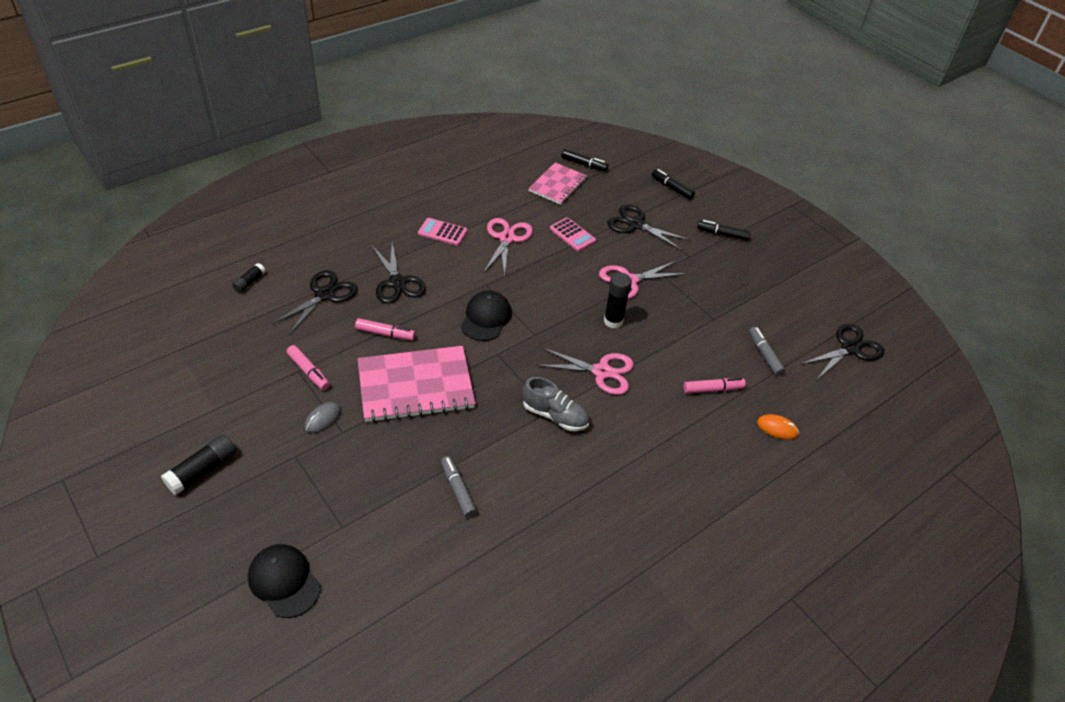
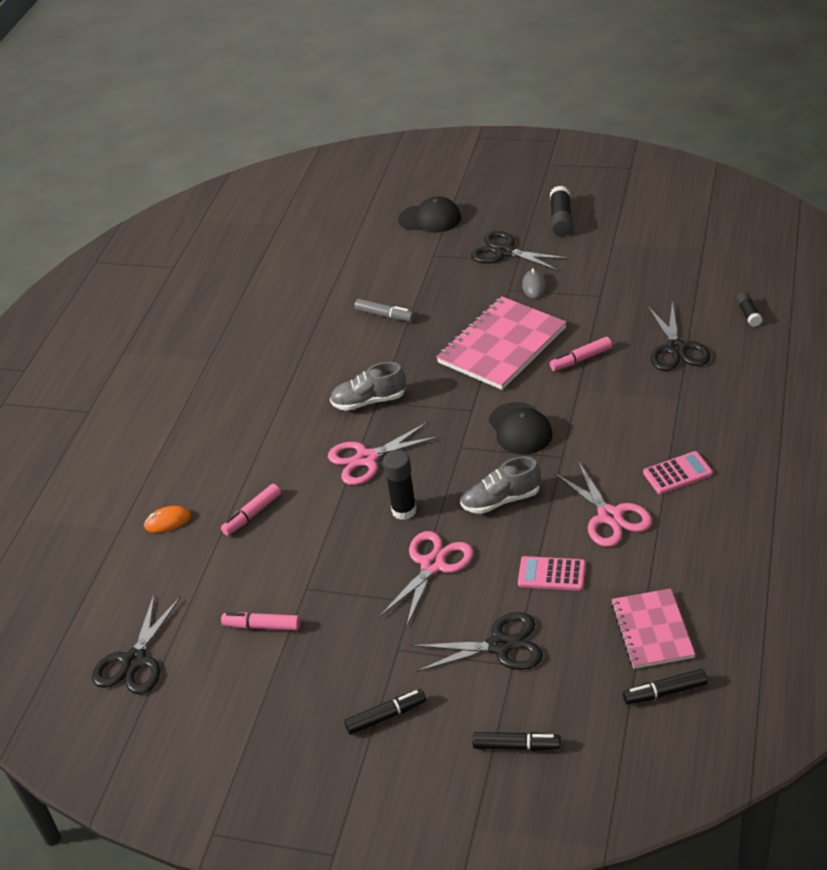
camera: 150 degrees right, 5 degrees down
(309, 371) = (592, 300): pink marker -> pink marker (262, 626)
(397, 282) = (638, 400): black scissors -> black scissors (505, 252)
(551, 286) = (501, 500): none -> grey shoe
(764, 354) = (224, 586): grey marker -> none

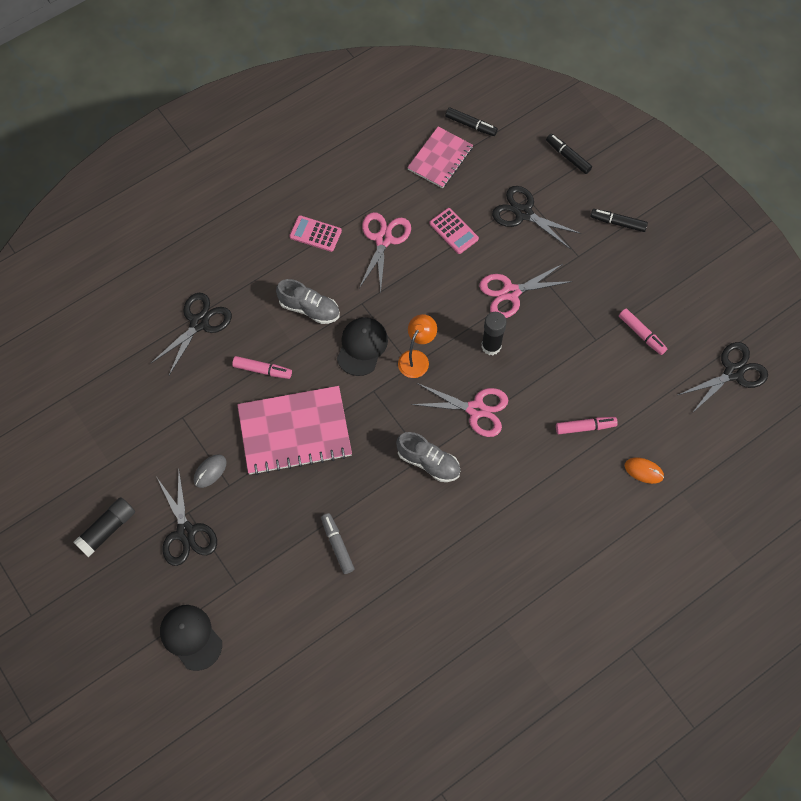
camera: 145 degrees left, 25 degrees up
(462, 455) = (416, 358): none -> orange lamp
(501, 500) = (429, 303): grey shoe -> grey shoe (309, 308)
(748, 314) = (123, 309): black glue stick -> none

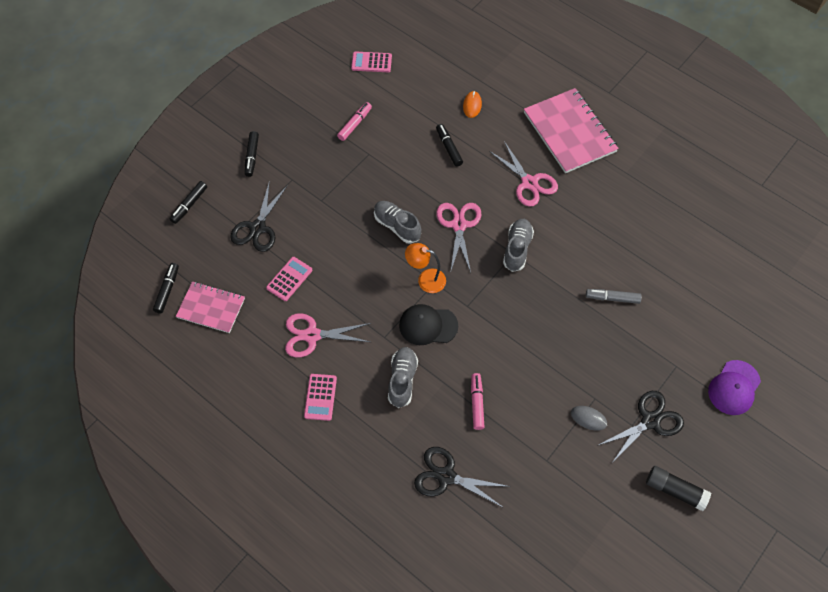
camera: 105 degrees left, 5 degrees down
(191, 637) = (734, 388): black cap -> purple cap
(294, 431) = (526, 358): pink notebook -> pink notebook (569, 132)
(337, 545) = (612, 298): grey marker -> grey marker turned 45 degrees clockwise
(491, 346) = (397, 226): black glue stick -> grey shoe
(511, 292) = (341, 222): pink scissors -> pink scissors (529, 183)
(585, 427) = (449, 148): pink marker -> black marker
(733, 373) = (371, 62): black scissors -> pink calculator

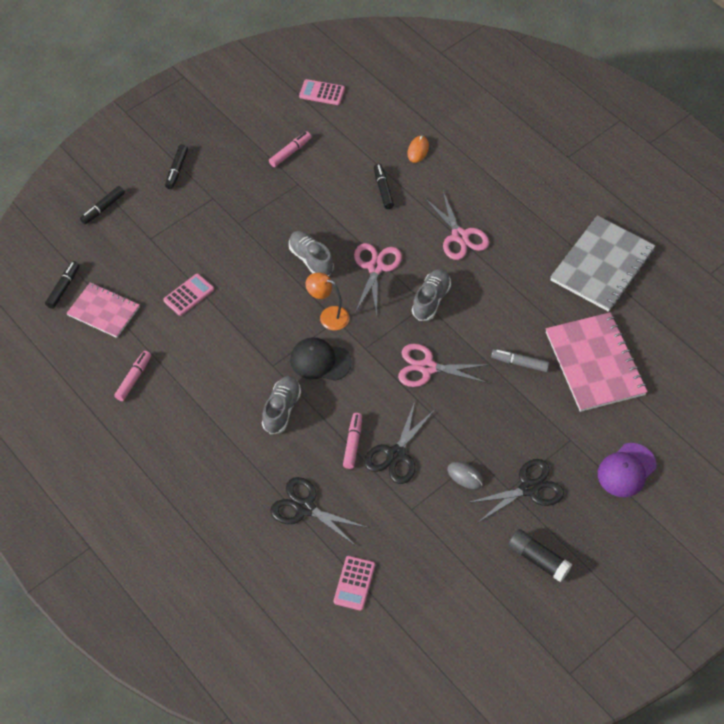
camera: 10 degrees right, 5 degrees down
(254, 372) = (134, 378): none -> pink marker
(257, 228) = (167, 240): black scissors -> black scissors (396, 454)
(312, 335) = (200, 352): pink scissors -> pink scissors (427, 367)
(320, 397) = (195, 413): pink calculator -> pink calculator (354, 583)
(569, 132) = (515, 191): pink notebook -> pink notebook (594, 363)
(664, 191) = (602, 265): none -> grey notebook

